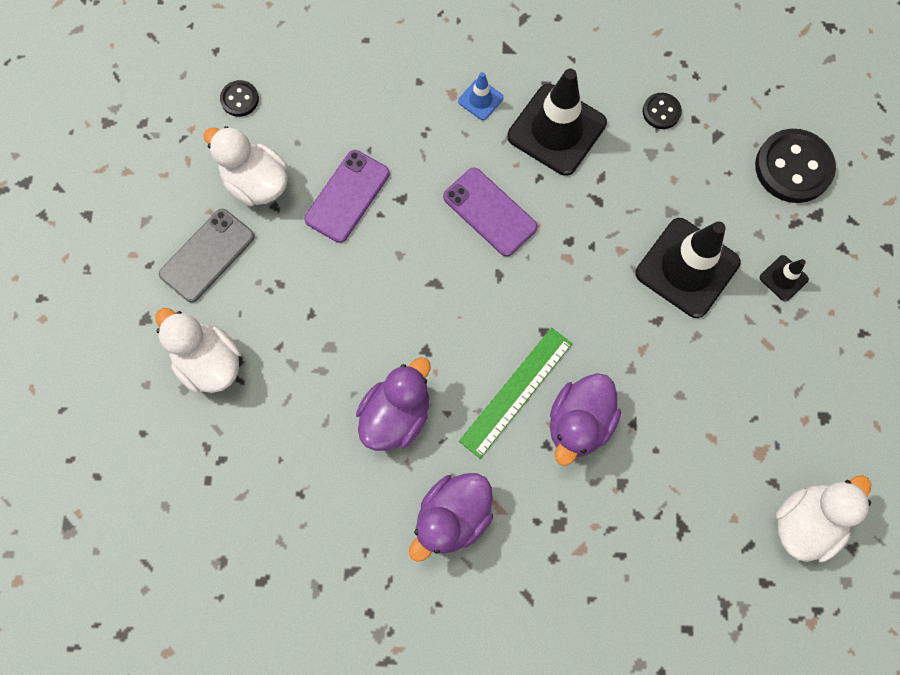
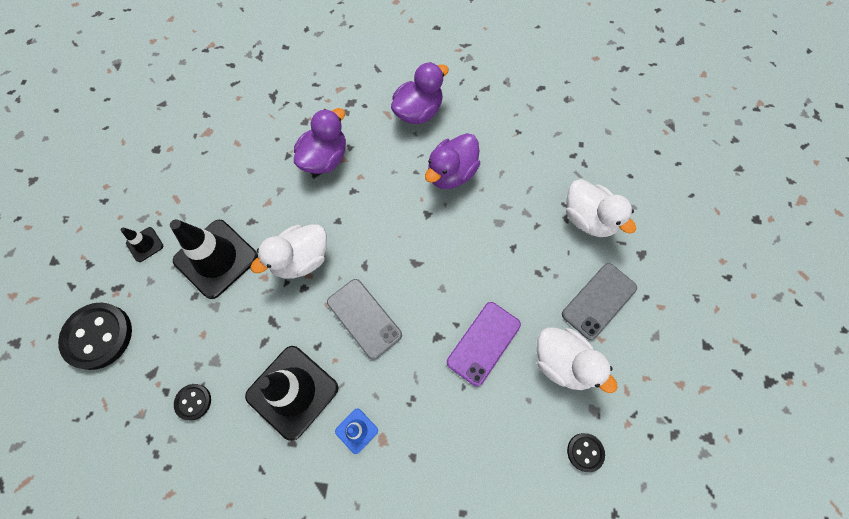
camera: 175 degrees left, 5 degrees down
(490, 212) = (364, 318): purple phone -> grey phone
(516, 391) = (365, 181): green ruler -> none
(805, 522) = (194, 92): white duck -> white duck (301, 259)

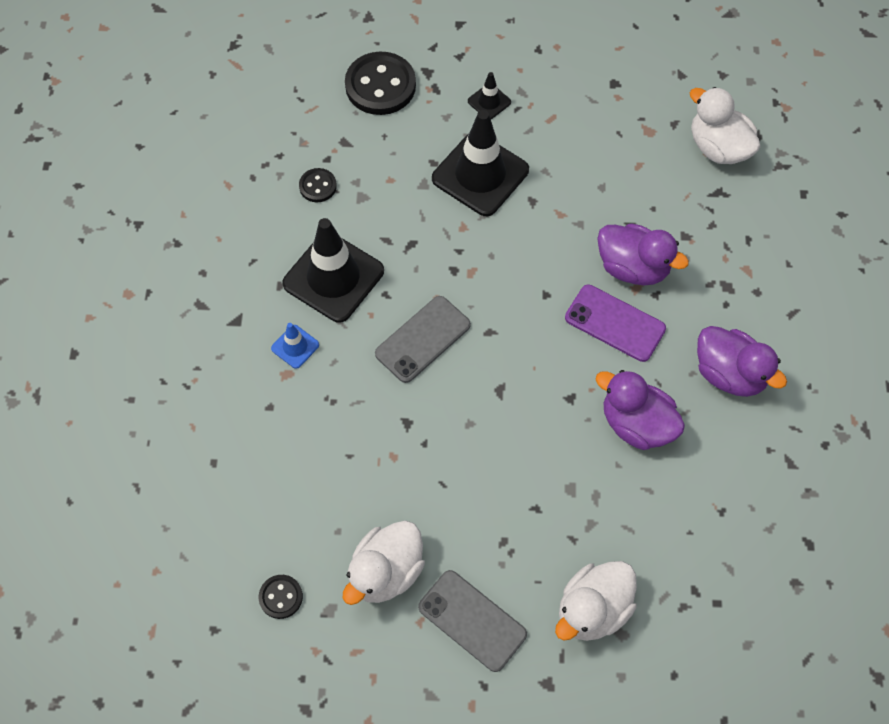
camera: 85 degrees right, 5 degrees down
(301, 259) = (489, 262): white duck -> white duck (718, 147)
(483, 343) = (403, 476): purple phone -> purple phone (615, 323)

